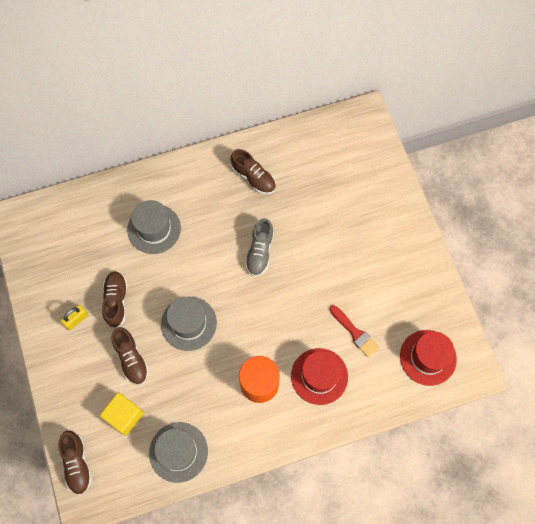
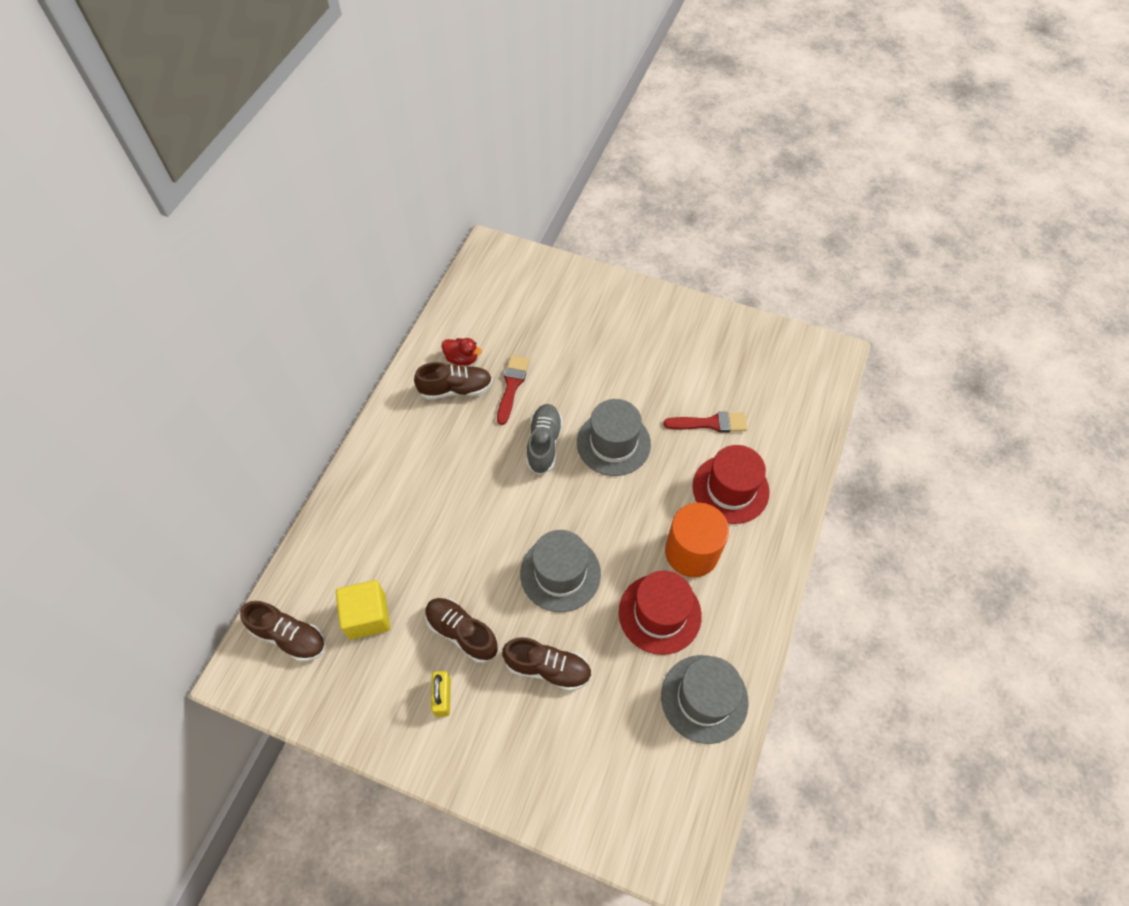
camera: 50 degrees left, 10 degrees down
(77, 464) = (626, 835): brown shoe -> brown shoe (290, 636)
(124, 416) = (611, 729): yellow cube -> yellow cube (367, 616)
(154, 229) = (415, 527): grey hat -> grey hat (613, 443)
(260, 252) = (544, 444): grey shoe -> grey shoe turned 135 degrees counterclockwise
(276, 164) = (462, 359): none -> red duck
(282, 205) = (512, 386): none -> red brush
(428, 357) = (788, 381): red hat -> red hat (659, 613)

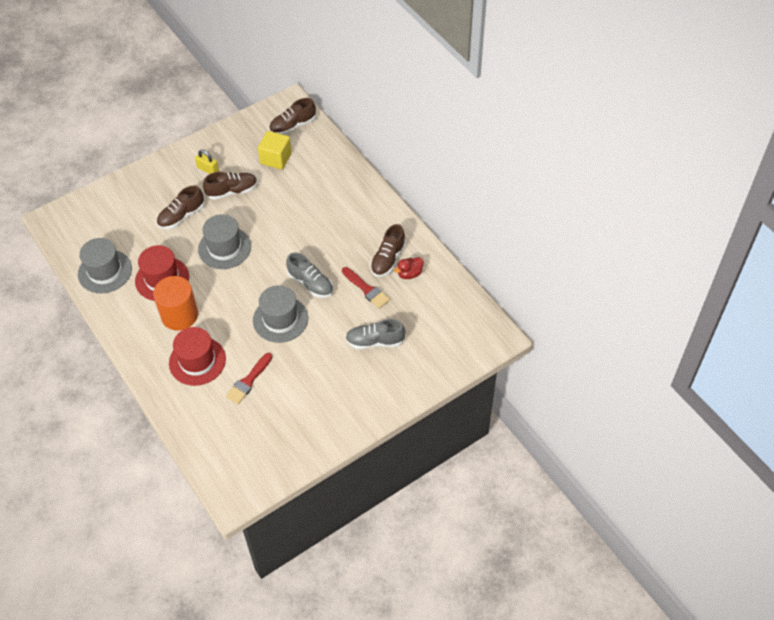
camera: 125 degrees right, 5 degrees down
(572, 342) = (375, 341): none -> grey shoe

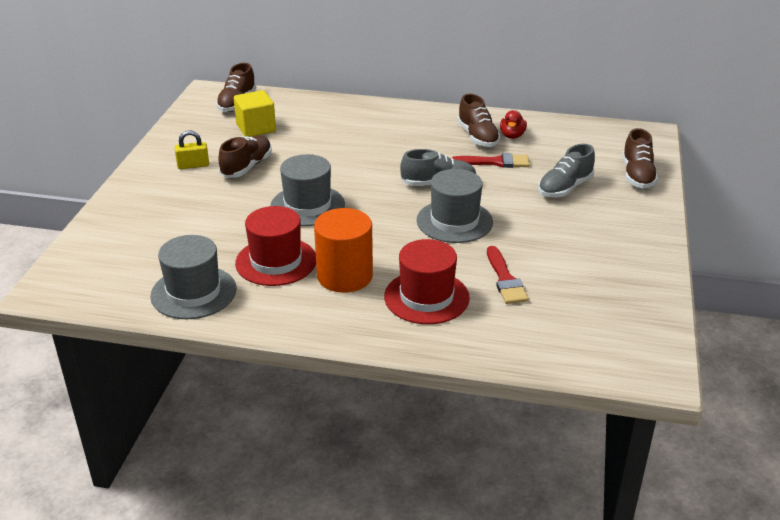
camera: 45 degrees left, 20 degrees down
(181, 216) = (219, 208): brown shoe -> brown shoe (637, 175)

